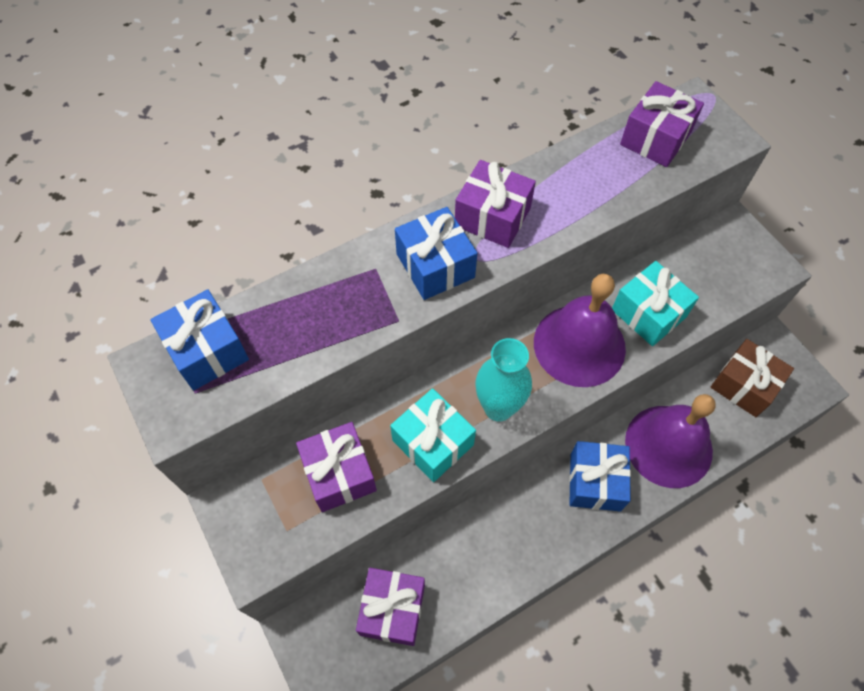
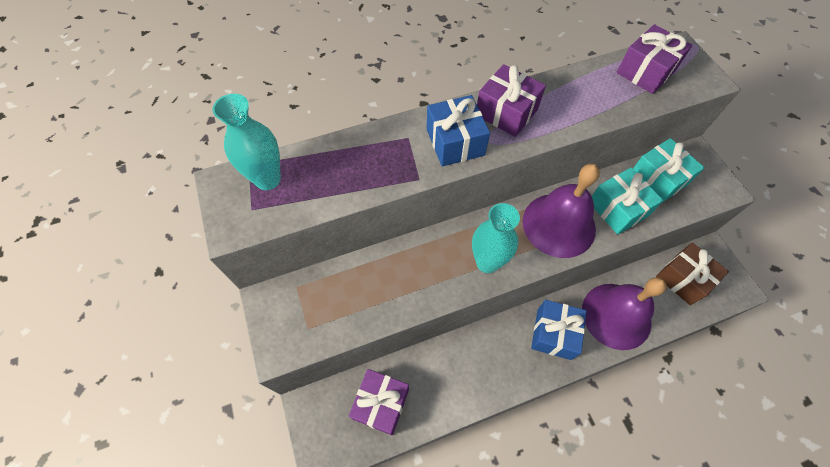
camera: 10 degrees right, 0 degrees up
(207, 350) = (268, 179): blue gift -> turquoise vase
(339, 473) = (356, 292): purple gift -> none
(433, 442) = (432, 280): turquoise gift -> turquoise gift (658, 179)

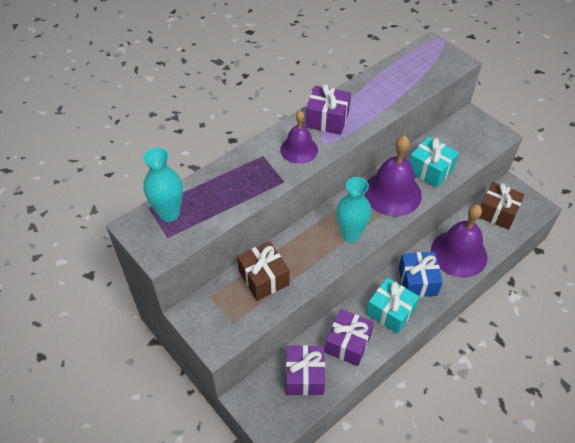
camera: 20 degrees left, 10 degrees down
(365, 284) = (263, 278): none -> brown gift
(455, 142) = (299, 149): blue gift -> purple bell
(645, 71) = (414, 66): purple gift -> purple gift (348, 343)
(658, 179) = (451, 141): turquoise gift -> turquoise gift (390, 312)

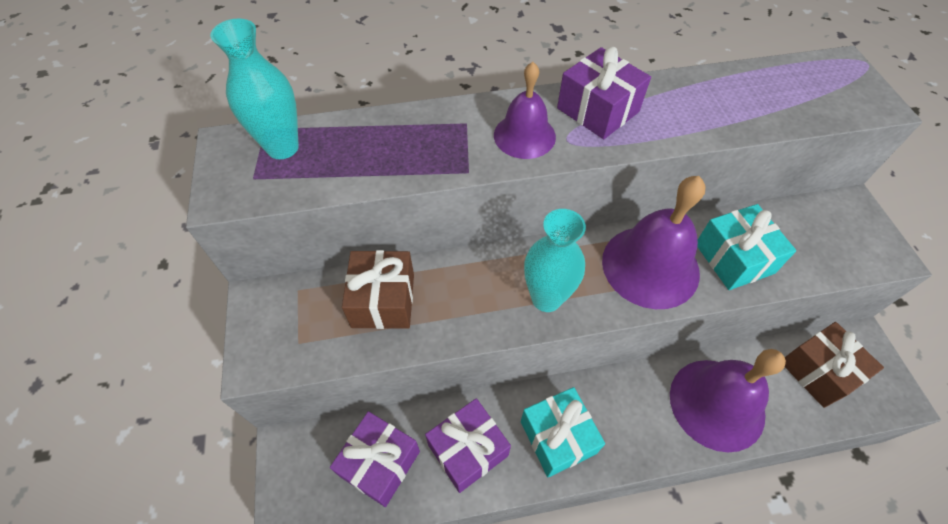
camera: 30 degrees right, 5 degrees up
(417, 281) = (626, 413): blue gift -> none

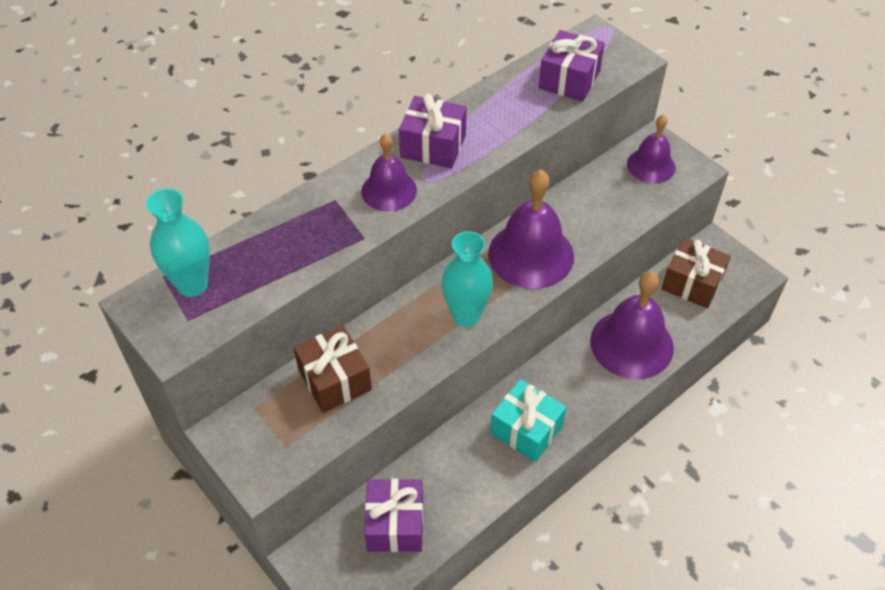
camera: 30 degrees left, 5 degrees down
(468, 450) = (461, 476): purple gift -> purple gift (569, 80)
(734, 258) = (589, 220): turquoise gift -> none
(836, 230) = (651, 165): none -> purple bell

